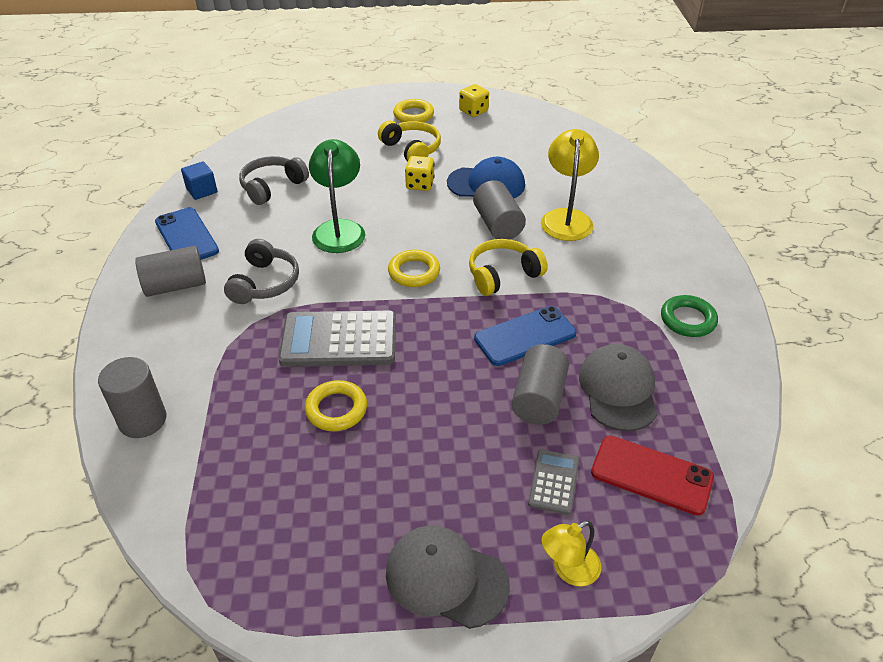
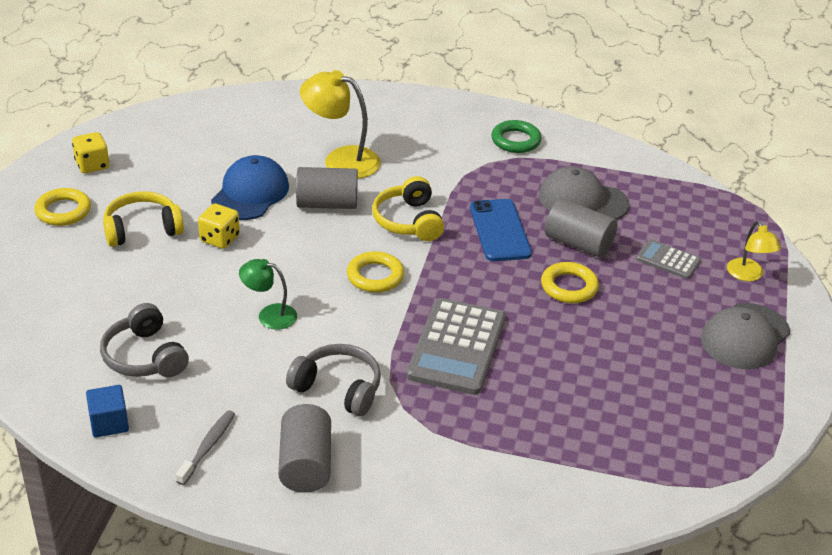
camera: 75 degrees left, 5 degrees down
(143, 420) = (521, 507): grey cylinder -> none
(186, 236) = (208, 447): blue phone -> grey toothbrush
(336, 409) = (551, 365): yellow ring -> yellow ring (569, 287)
(339, 229) = (269, 315): green lamp -> green lamp, size x0.60
(651, 475) = (673, 212): red phone -> none

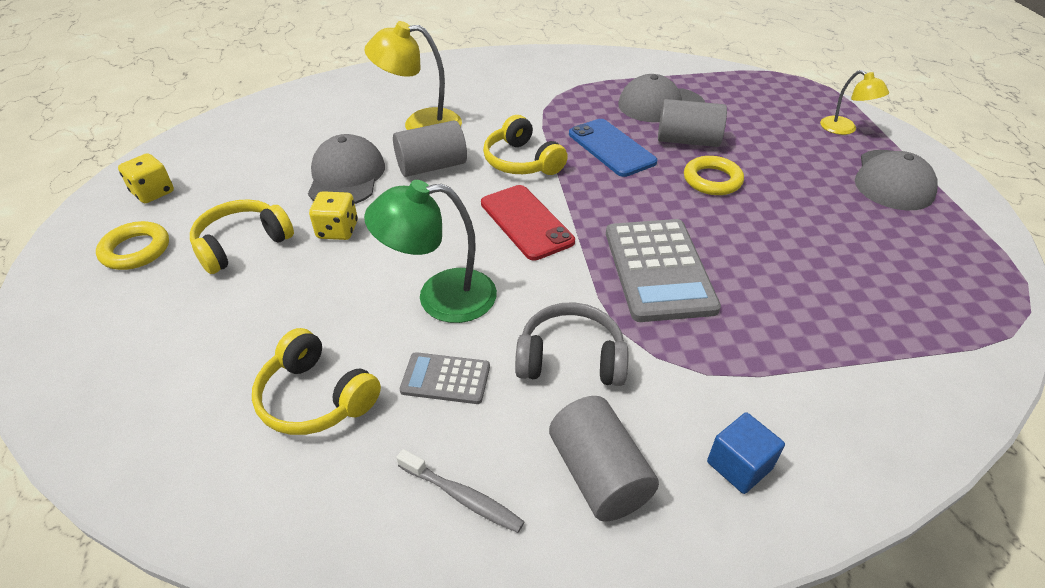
camera: 20 degrees left, 5 degrees up
(109, 423) = (310, 513): blue cube -> blue cube (739, 465)
(144, 356) = (316, 398): grey headphones -> yellow headphones
(208, 447) = (463, 497): grey toothbrush -> grey toothbrush turned 120 degrees clockwise
(250, 193) = (346, 176): blue cap -> grey cap
(269, 315) = (440, 297): green lamp -> green lamp, size x1.67
(375, 276) = (526, 222): yellow ring -> red phone
(516, 140) = (566, 73): green ring -> none
(668, 260) = (772, 134): grey calculator -> grey calculator (445, 379)

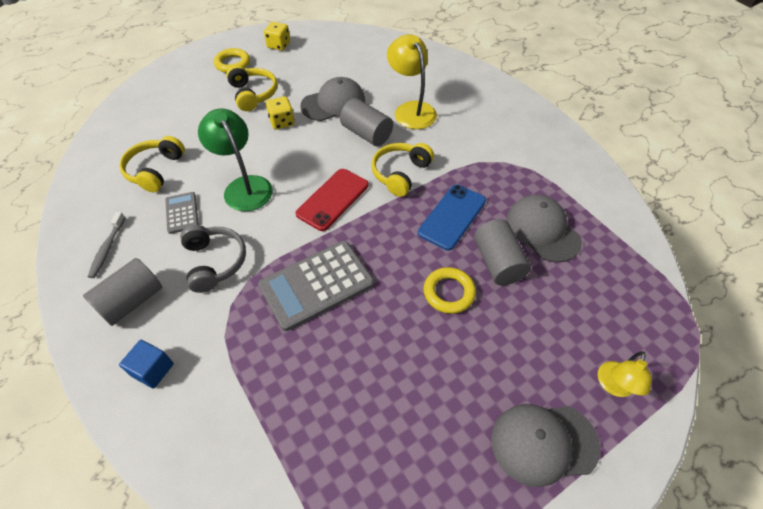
camera: 65 degrees right, 10 degrees up
(242, 244) = (253, 94): yellow headphones -> yellow headphones turned 45 degrees clockwise

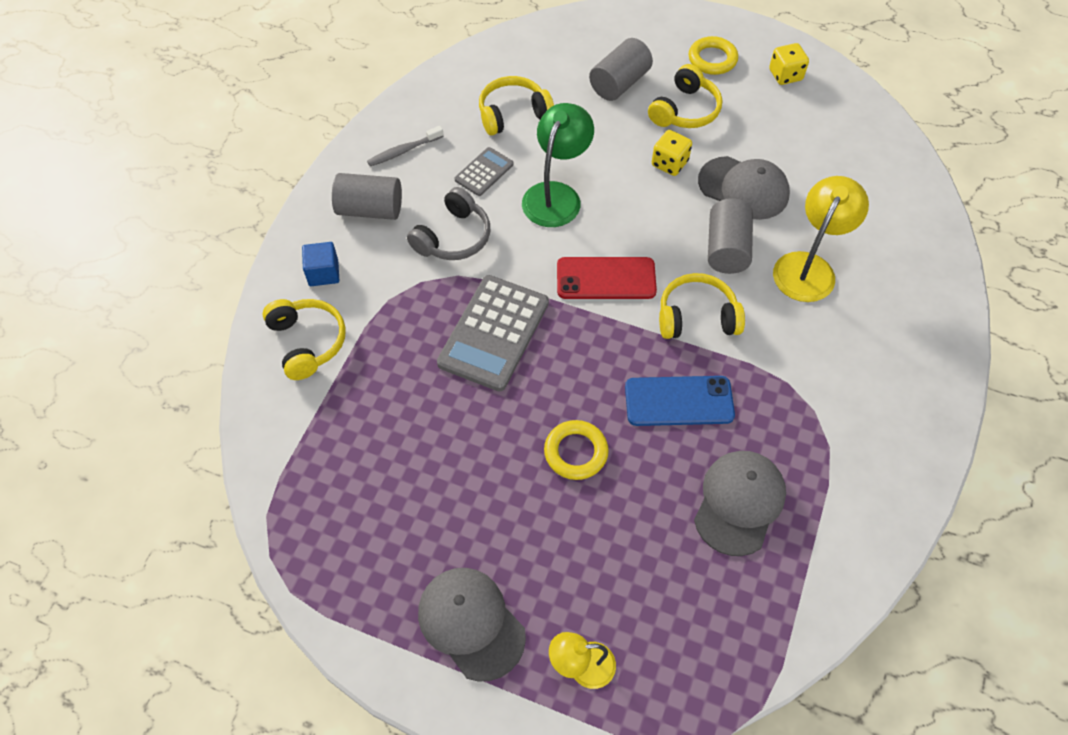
camera: 55 degrees right, 5 degrees up
(205, 422) = (307, 342): none -> yellow headphones
(316, 285) = (494, 333): grey calculator -> grey calculator turned 90 degrees counterclockwise
(498, 262) = (653, 479): grey cylinder -> grey cylinder (619, 83)

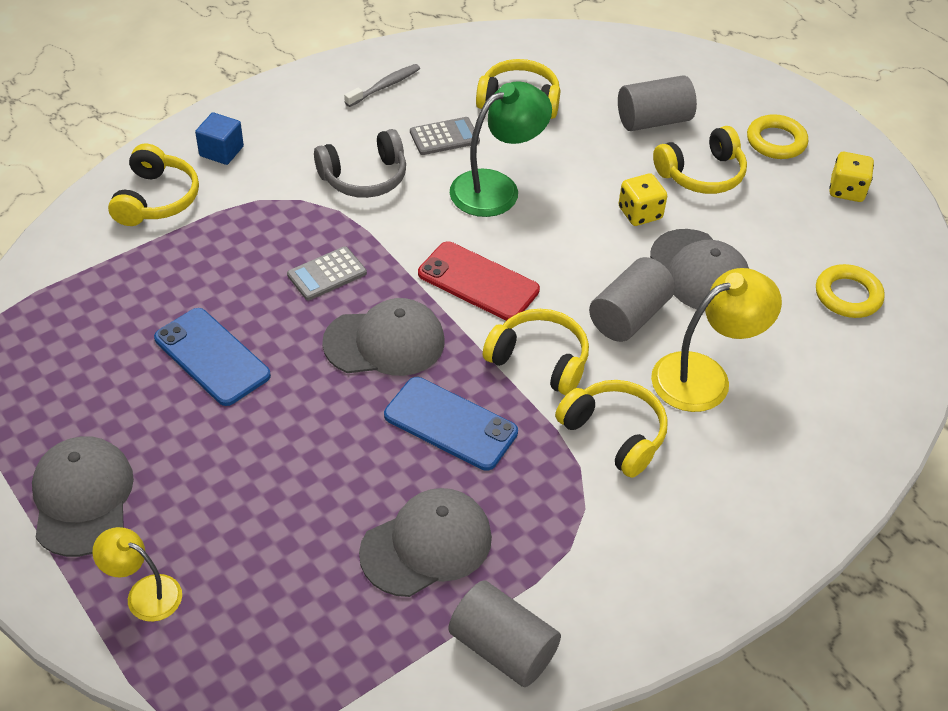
camera: 30 degrees right, 10 degrees down
(370, 209) = (310, 120): grey cylinder -> grey cylinder (502, 648)
(403, 151) = (385, 86): grey toothbrush -> grey toothbrush turned 135 degrees clockwise
(467, 450) = (212, 357): none -> blue phone
(494, 333) = (327, 274): grey calculator -> grey calculator, size x0.52
(576, 452) = (308, 413): yellow ring -> yellow ring (848, 295)
(581, 364) = (384, 342): none -> grey cap
(788, 344) = (614, 434): none -> yellow headphones

